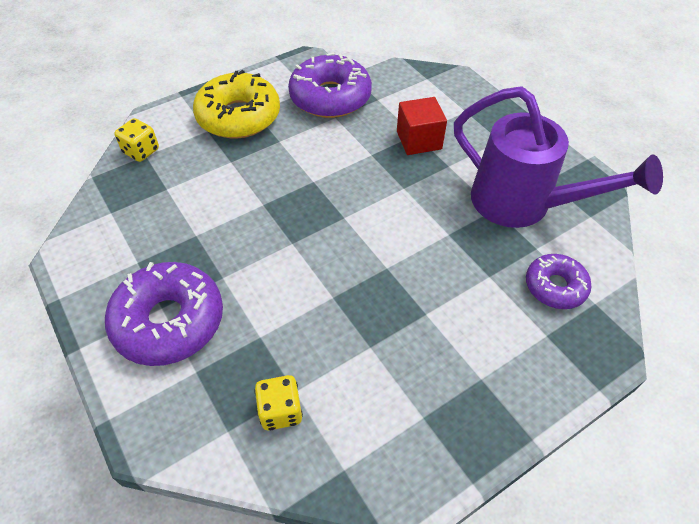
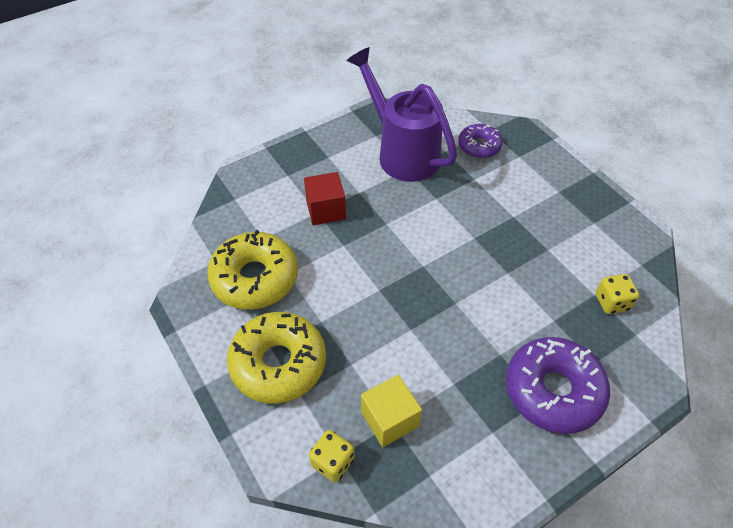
camera: 90 degrees left, 0 degrees up
(169, 186) = (389, 419): none -> yellow cube
(330, 97) = (255, 278): purple donut -> yellow donut
(522, 204) = (402, 152): purple watering can -> purple watering can turned 75 degrees counterclockwise

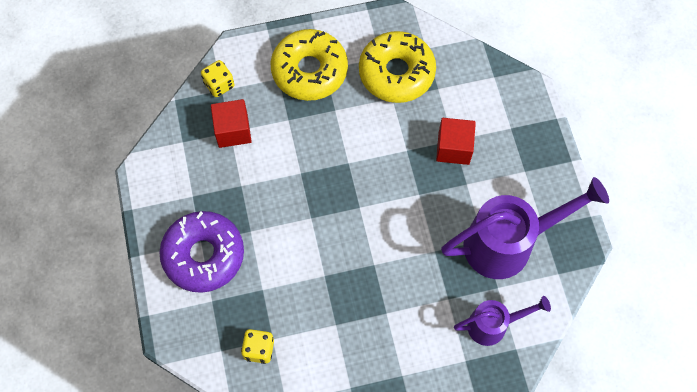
camera: 110 degrees right, 15 degrees up
(389, 419) = (233, 130): yellow cube -> red cube
(479, 146) = (493, 325): purple donut -> purple watering can

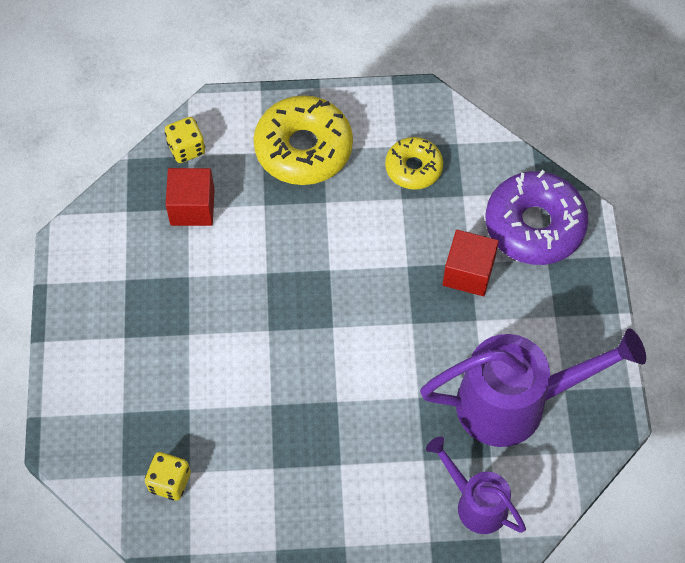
camera: 10 degrees right, 5 degrees down
(203, 255) = (124, 354): purple donut -> purple donut (534, 225)
(396, 73) = (413, 168): yellow donut -> yellow donut, size x0.58
(493, 325) = (475, 503): purple watering can -> purple watering can turned 135 degrees counterclockwise

